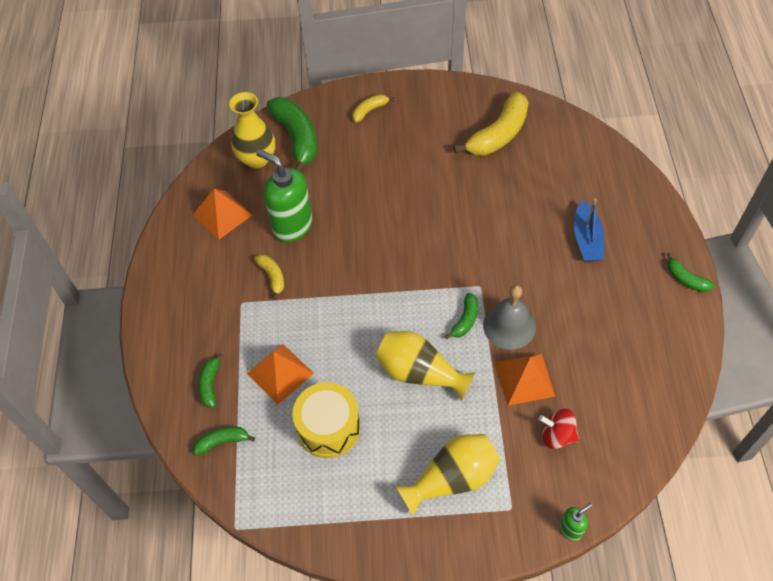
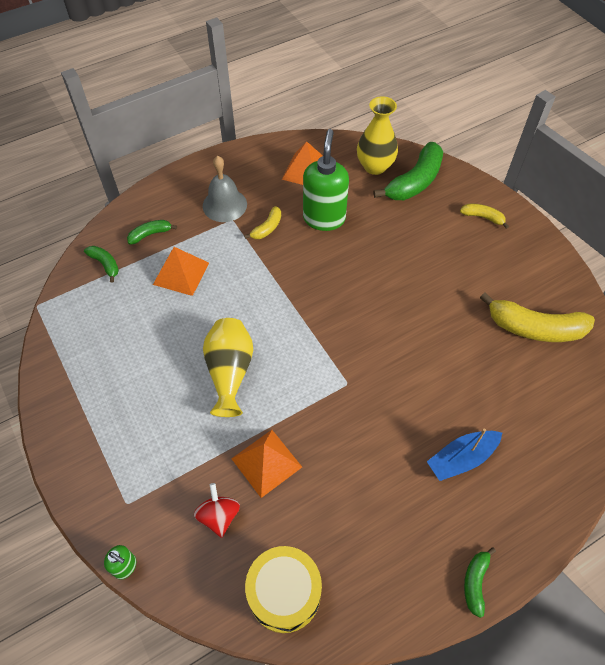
camera: 60 degrees right, 0 degrees up
(328, 427) = (147, 328): yellow drum -> yellow drum (284, 593)
(452, 479) = (137, 441): yellow vase -> none
(465, 320) = (303, 386): green banana -> none
(509, 326) = (317, 426): grey bell -> grey bell (224, 205)

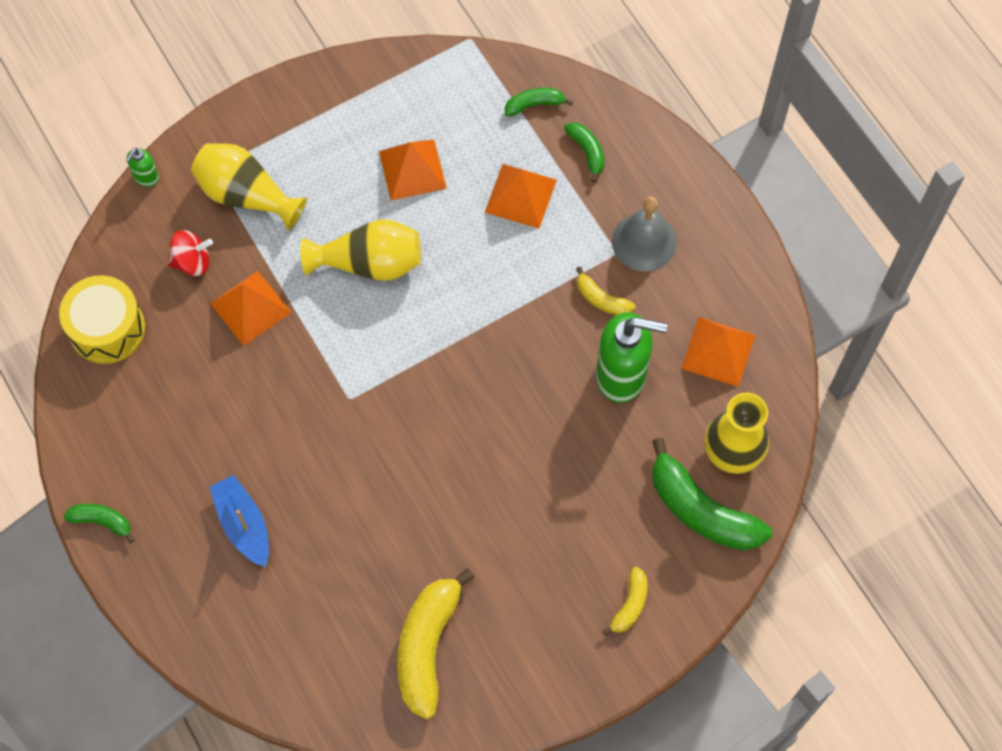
camera: 90 degrees right, 10 degrees up
(105, 264) = (534, 105): green banana -> green banana turned 150 degrees counterclockwise
(149, 343) = (412, 169): none -> orange pyramid
(156, 471) = (246, 195): none -> yellow vase

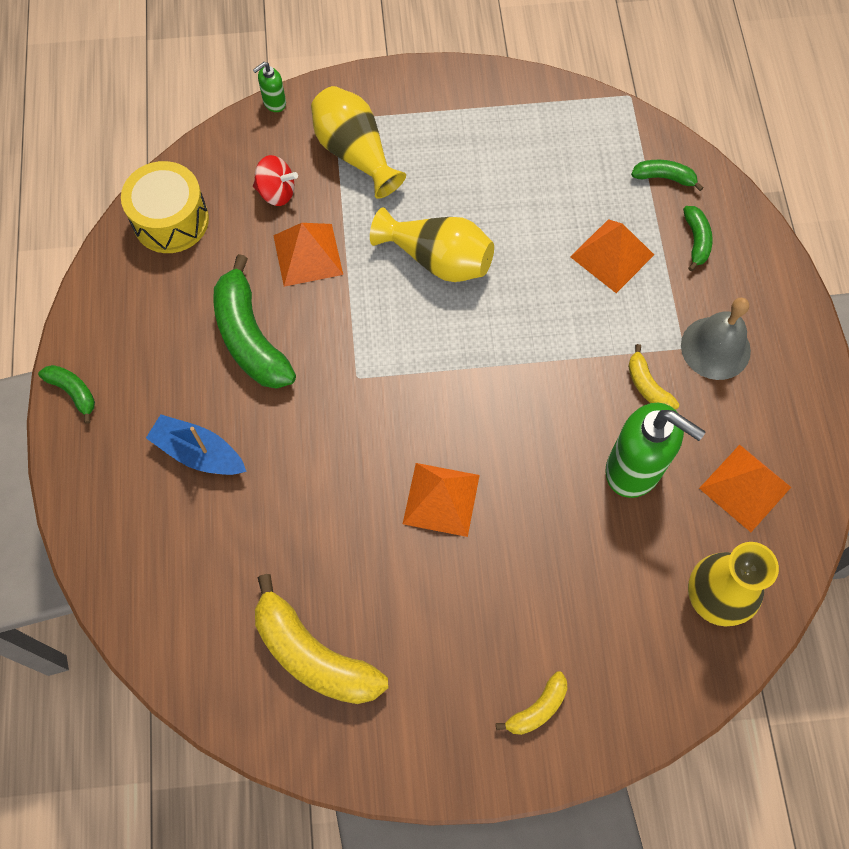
camera: 25 degrees right, 0 degrees up
(243, 524) = (198, 453): blue boat -> blue boat turned 60 degrees counterclockwise
(412, 169) = (519, 191): orange pyramid -> orange pyramid (441, 499)
(427, 646) = (313, 655): yellow banana -> yellow banana turned 90 degrees counterclockwise
(701, 510) = (656, 643): green banana -> green banana (250, 337)

